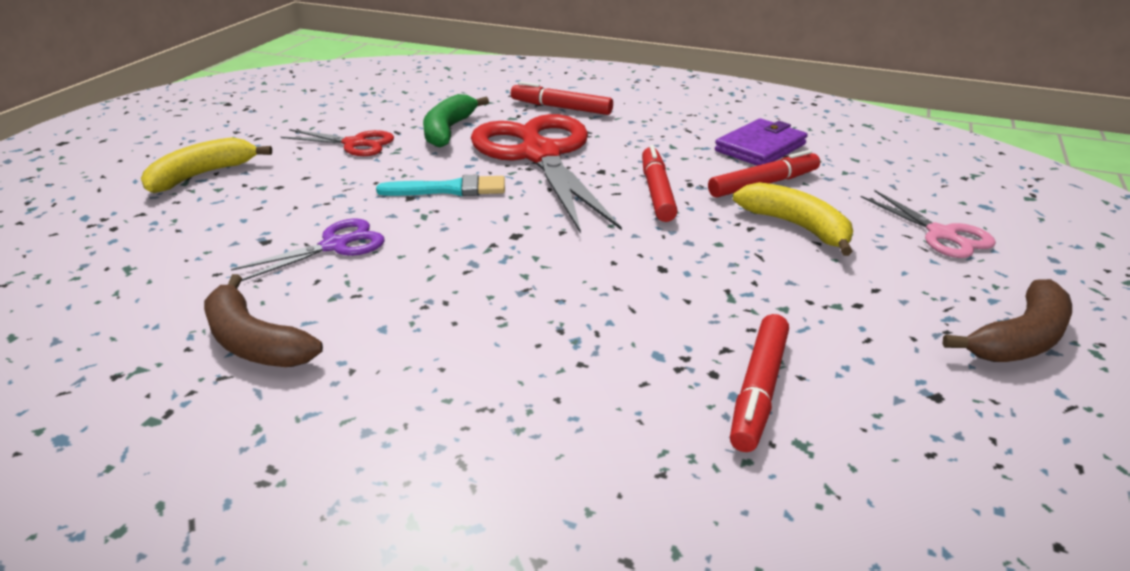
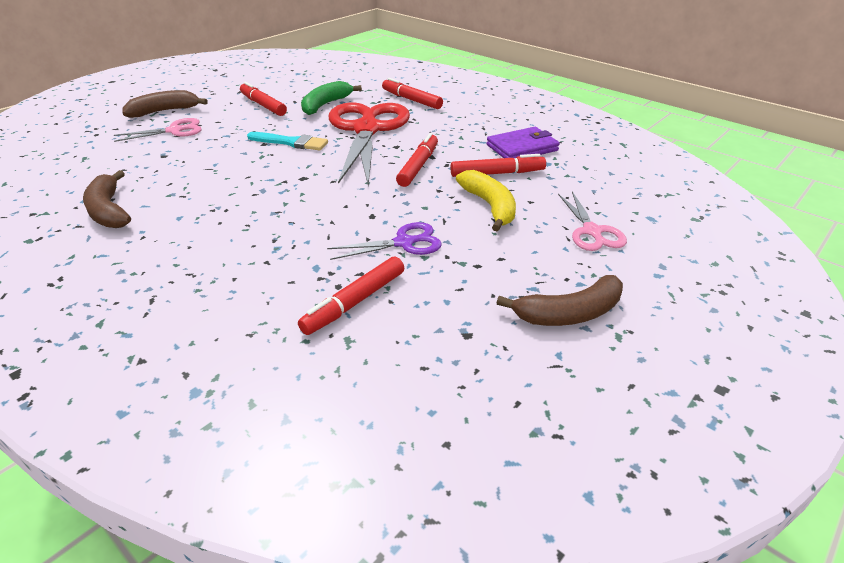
camera: 20 degrees right, 5 degrees up
(202, 175) = (164, 111): yellow banana -> brown banana
(248, 201) = (175, 130): none -> pink scissors
(335, 245) = (197, 165): purple scissors -> purple scissors (404, 243)
(355, 144) = (263, 105): red scissors -> red marker

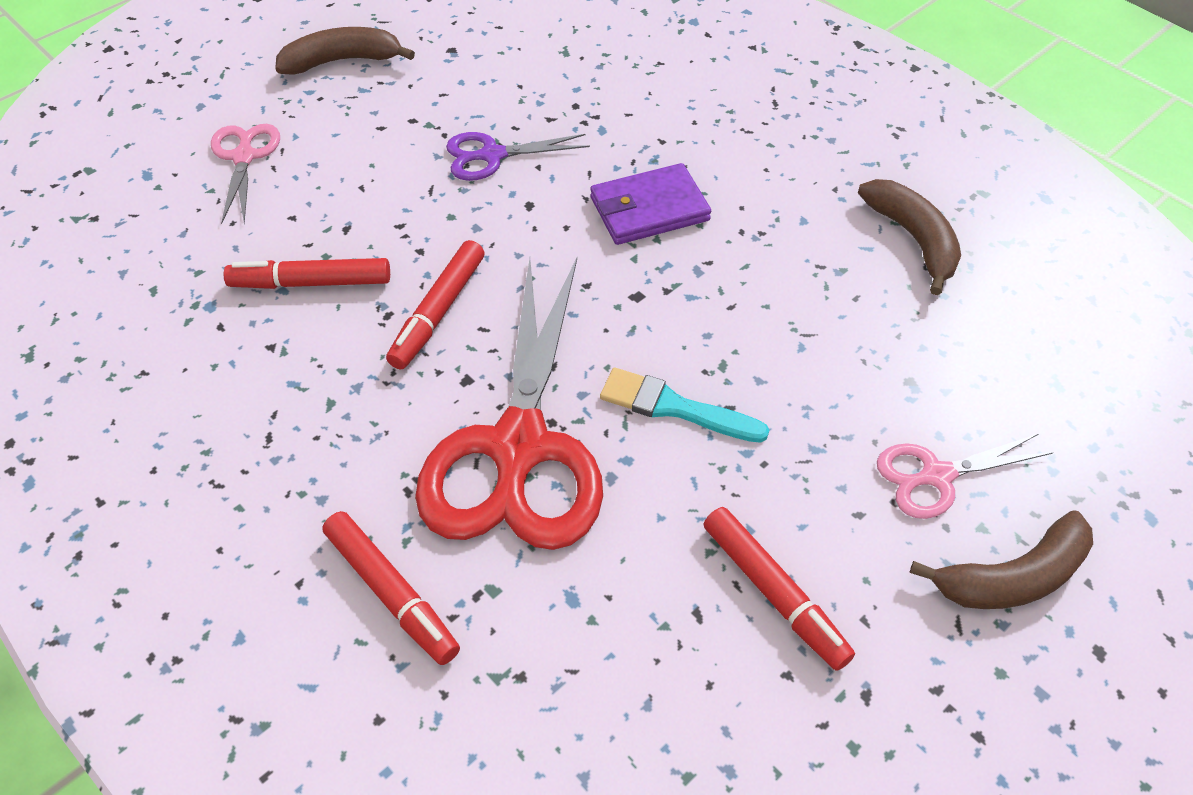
camera: 175 degrees left, 15 degrees up
(325, 105) = (614, 582): green banana -> none
(355, 302) = (557, 85): red marker -> none
(490, 206) = (356, 210): yellow banana -> none
(522, 148) = (228, 354): purple wallet -> purple wallet (649, 209)

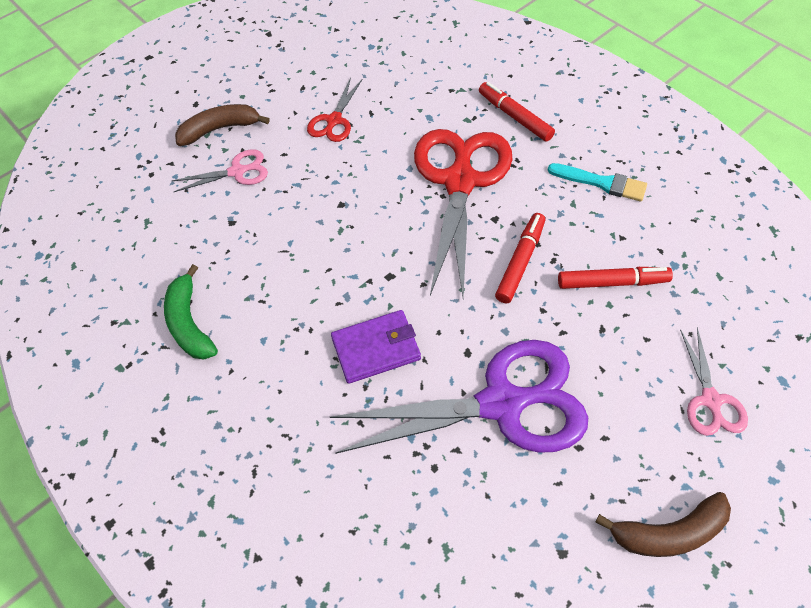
camera: 175 degrees left, 5 degrees up
(492, 156) = (502, 403): purple scissors -> purple scissors, size x2.12
(674, 407) = (372, 204): turquoise brush -> turquoise brush (601, 183)
(774, 593) = (334, 121): red marker -> red scissors
(913, 239) = (189, 323): brown banana -> green banana

